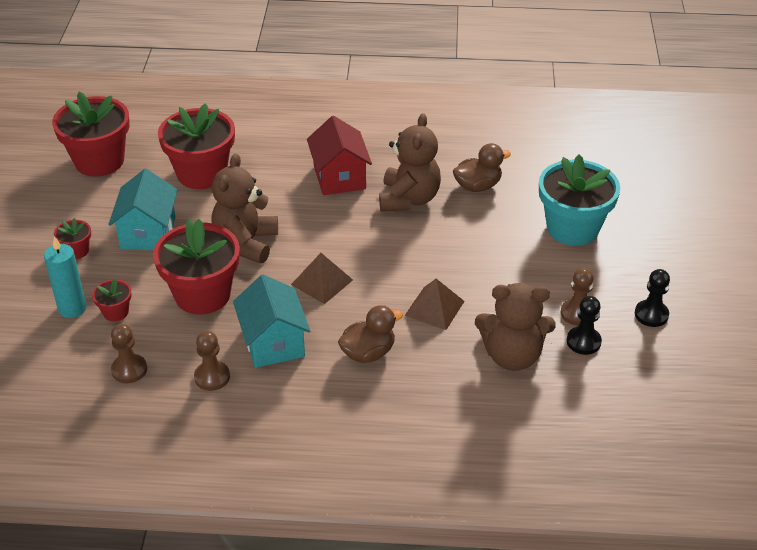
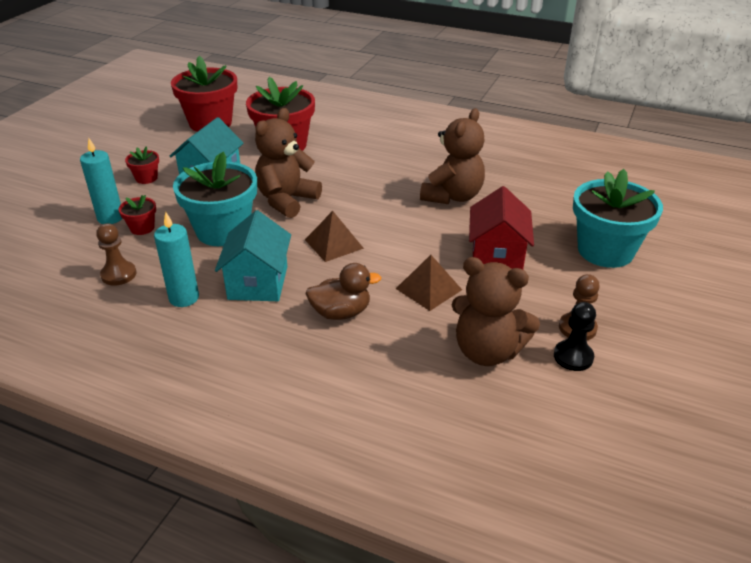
camera: 20 degrees right, 5 degrees down
(202, 294) = (223, 231): red flower pot -> turquoise flower pot
(212, 377) = (184, 298): brown pawn -> turquoise candle
(339, 177) = (398, 169): red house -> red house (497, 255)
(477, 186) = (524, 199): brown duck -> none
(651, 314) = (663, 348): black pawn -> none

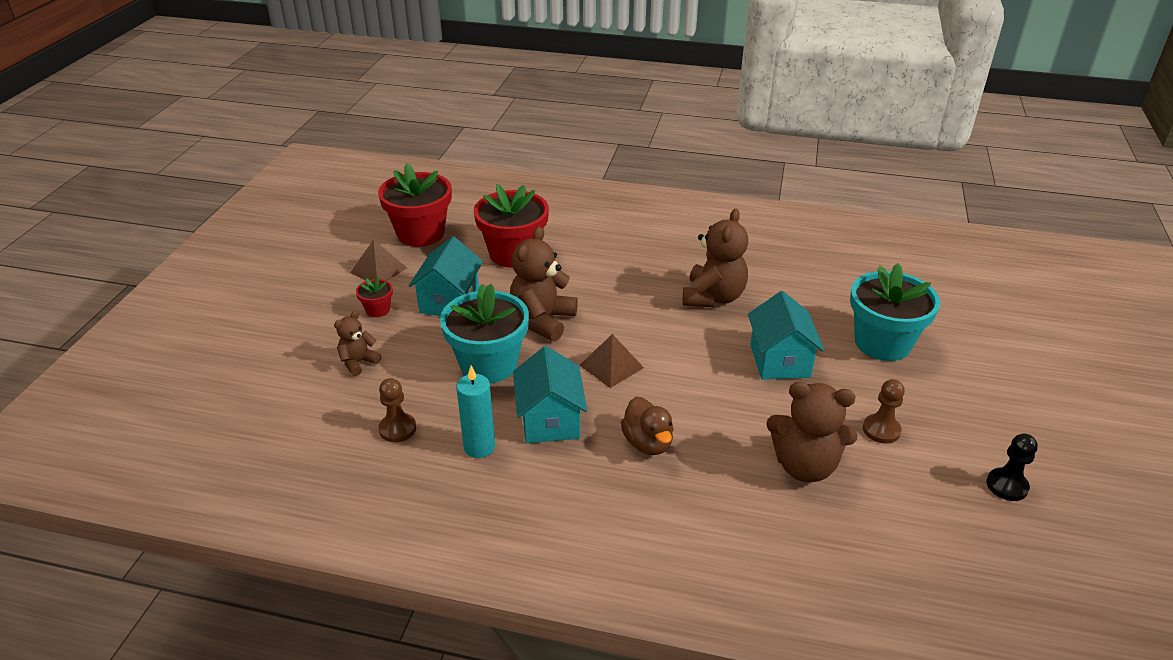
camera: 10 degrees left, 0 degrees up
(110, 218) = (358, 362): turquoise candle -> brown teddy bear
(142, 228) = (399, 371): red flower pot -> none
(341, 313) = (647, 443): brown duck -> brown duck turned 90 degrees clockwise
(428, 289) = (725, 406): brown pyramid -> brown pyramid (378, 270)
(497, 255) = (779, 360): red house -> turquoise house
(573, 357) = (886, 461): black pawn -> black pawn (1007, 486)

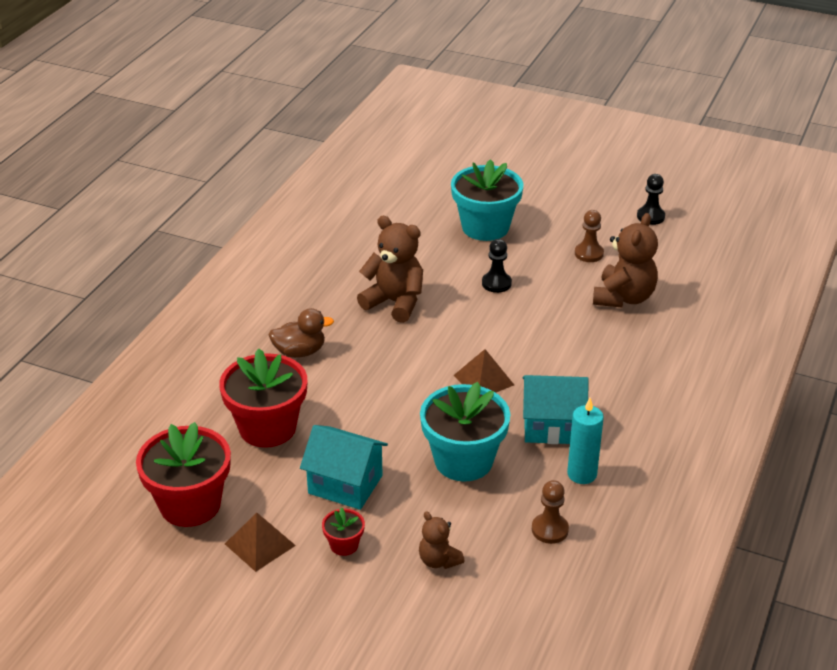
camera: 80 degrees left, 0 degrees up
(542, 321) = (401, 417): brown teddy bear -> none
(647, 443) = (589, 372): brown duck -> brown duck (300, 352)
(779, 360) = (496, 283): turquoise house -> black pawn

